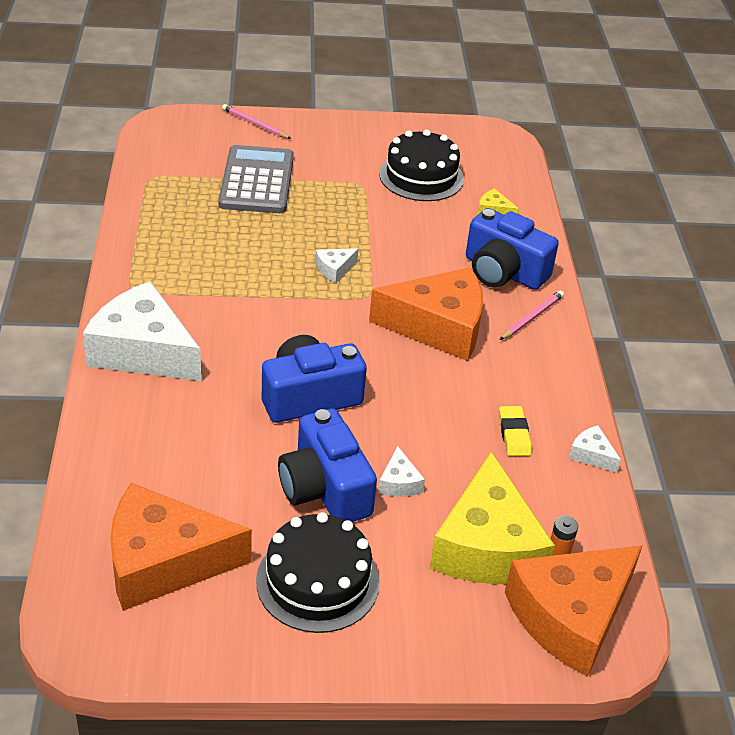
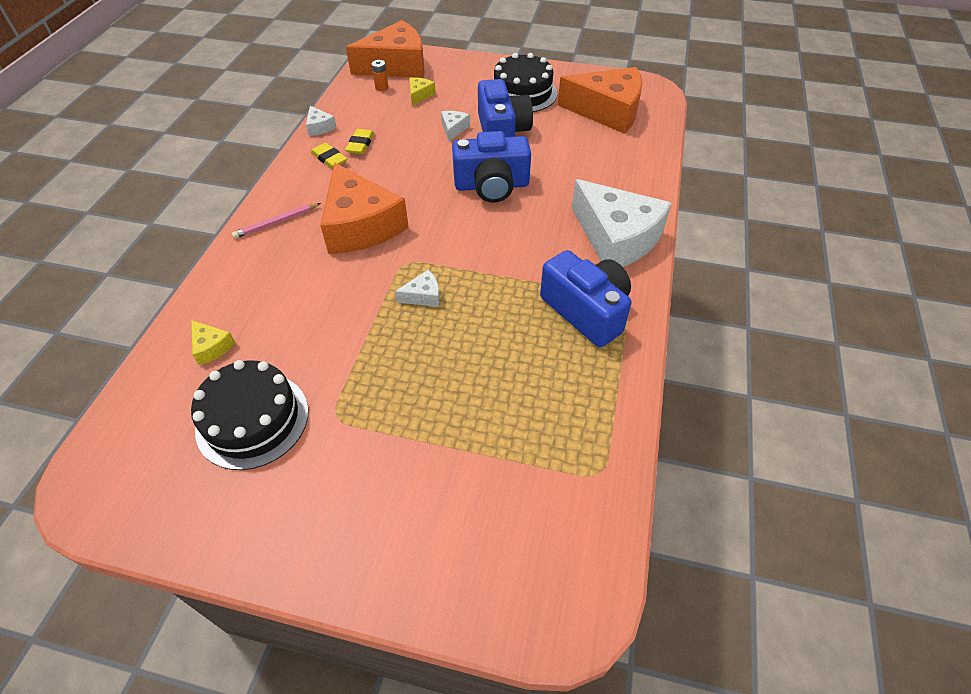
camera: 160 degrees left, 10 degrees up
(255, 124) = (428, 584): pink pencil -> none
(257, 181) = (463, 443): grey calculator -> none
(439, 326) = (361, 225): orange cheese -> orange cheese turned 135 degrees counterclockwise
(487, 546) = (419, 95): yellow cheese -> yellow cheese, size x0.41
(503, 272) = (264, 270): blue camera -> blue camera (586, 311)
(538, 406) = (329, 158): none -> yellow eraser

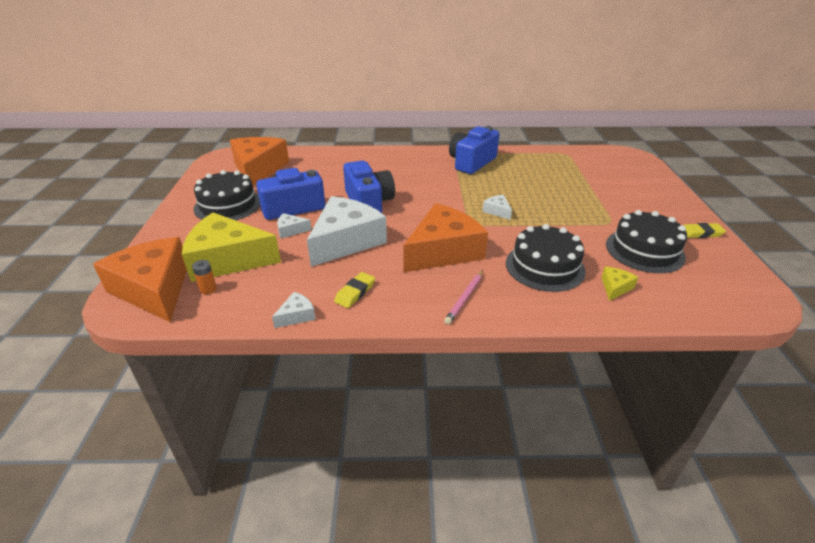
camera: 105 degrees left, 15 degrees down
(276, 222) = (464, 298): pink pencil -> pink pencil turned 75 degrees clockwise
(284, 299) = (544, 267): none -> black cake
(360, 144) = (325, 278): yellow eraser -> yellow eraser (700, 233)
(419, 95) = (227, 260): yellow cheese -> yellow cheese, size x2.44
(616, 238) = (405, 158): white cheese -> white cheese (346, 241)

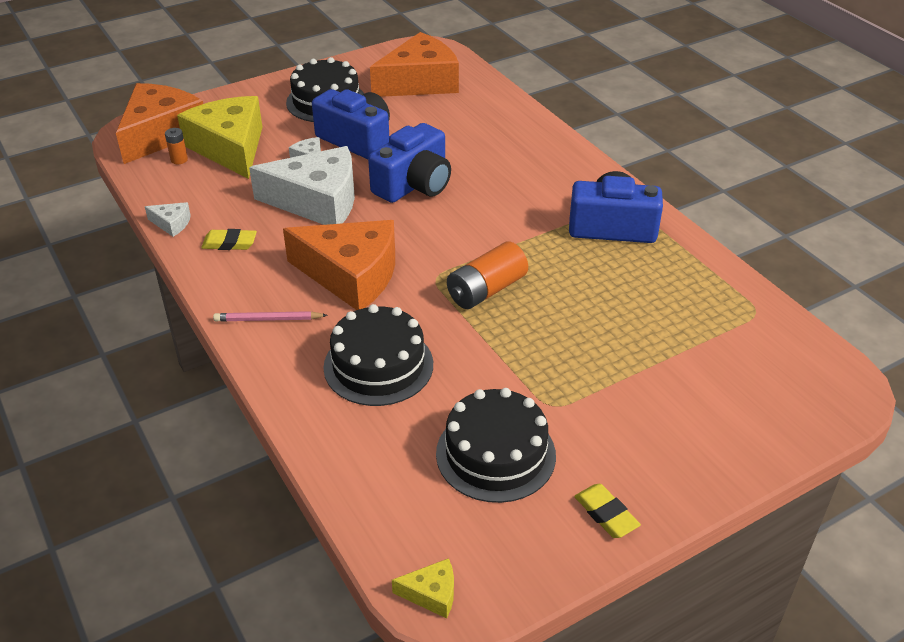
camera: 60 degrees right, 5 degrees up
(497, 211) = (486, 290): white cheese -> orange battery
(615, 287) = (375, 438): yellow cheese -> yellow cheese (432, 594)

